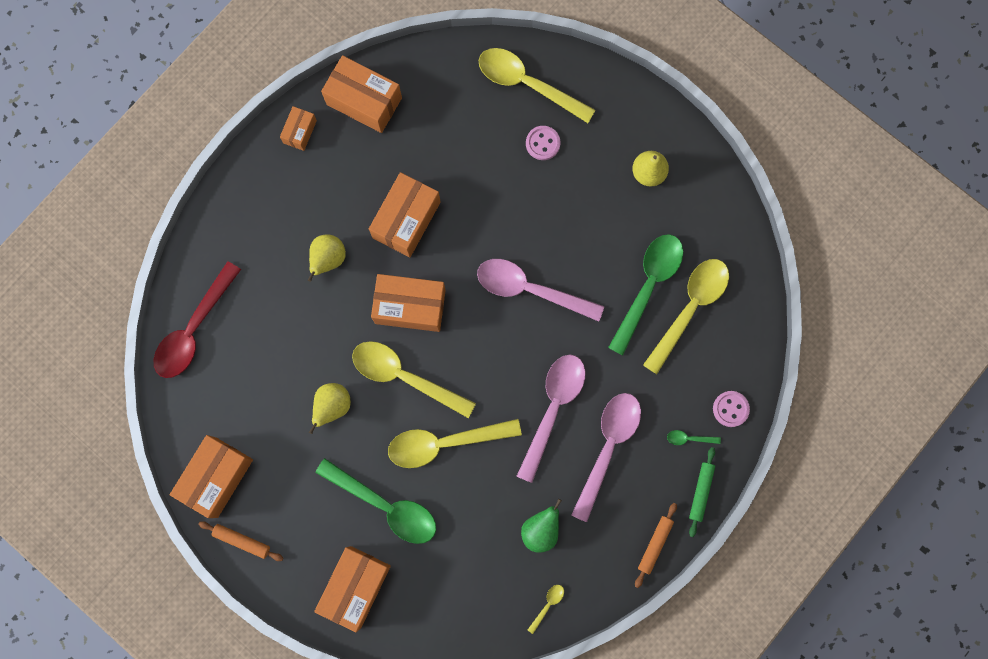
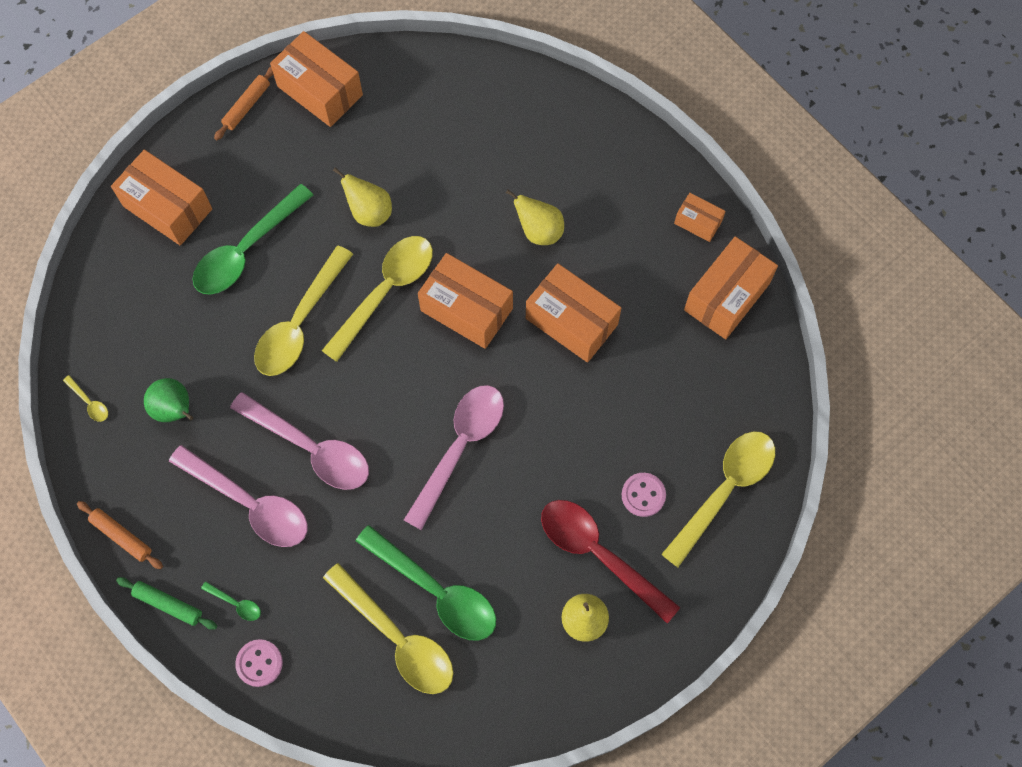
camera: 100 degrees right, 10 degrees down
(194, 329) = (485, 88): red spoon -> red spoon (599, 554)
(410, 306) = (466, 309): orange box -> orange box turned 75 degrees counterclockwise
(445, 443) = (300, 322): yellow spoon -> yellow spoon turned 150 degrees counterclockwise
(689, 438) = (236, 603): green spoon -> green spoon turned 105 degrees clockwise

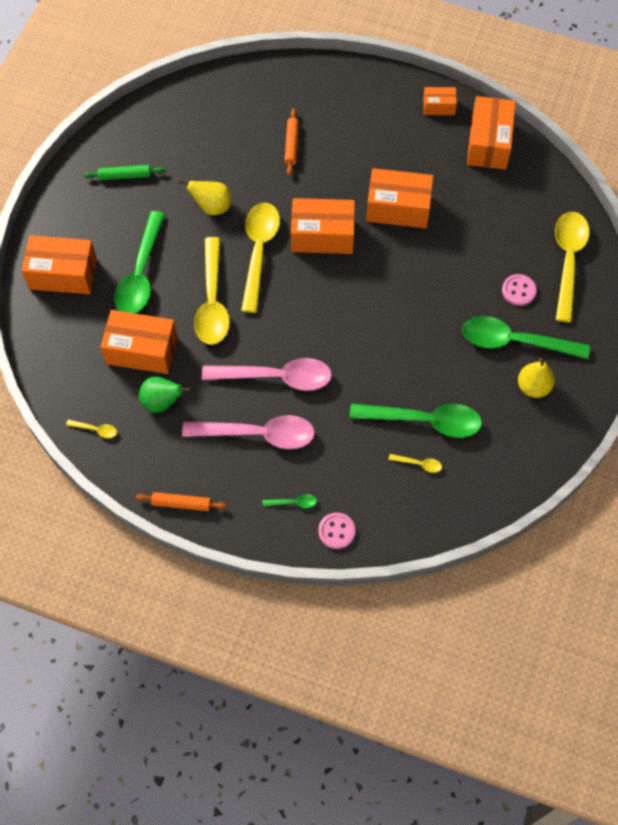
camera: 30 degrees left, 5 degrees down
(168, 604) = (246, 529): green rolling pin -> green rolling pin (125, 176)
(247, 106) = (74, 180): orange rolling pin -> orange rolling pin (291, 145)
(320, 90) = (121, 145): orange box -> orange box (141, 350)
(397, 637) = (419, 464): yellow spoon -> yellow spoon, size x0.40
(460, 448) = (378, 324): pink spoon -> none
(539, 231) = (337, 162): yellow pear -> none
(599, 554) = (515, 341): red spoon -> green spoon

